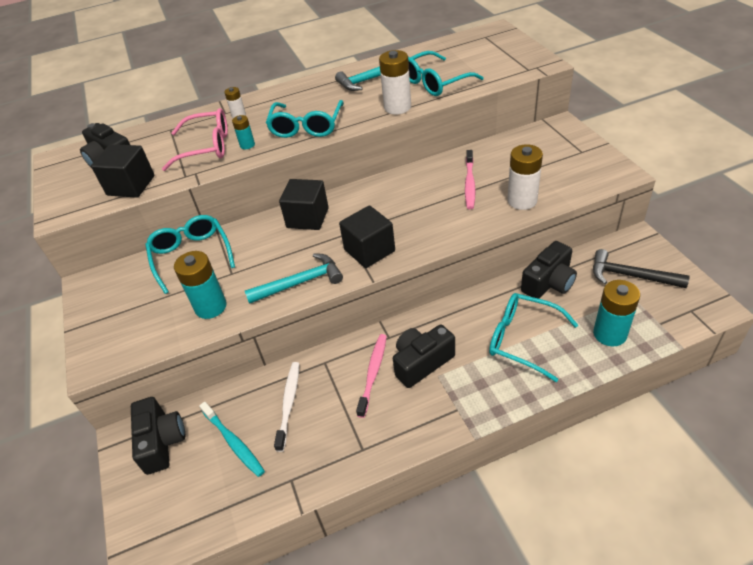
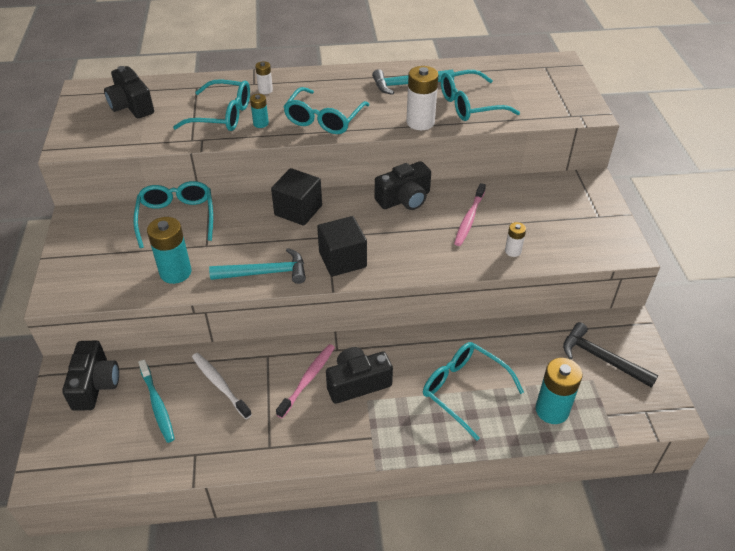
camera: 10 degrees right, 0 degrees up
(131, 185) = (139, 136): black cube -> none
(206, 147) = (222, 115): pink glasses -> turquoise glasses
(289, 403) = (220, 384): white toothbrush -> white toothbrush turned 60 degrees counterclockwise
(522, 200) = (513, 251): white battery -> white battery, size x0.54
(549, 282) = (516, 341): black camera -> black camera (404, 199)

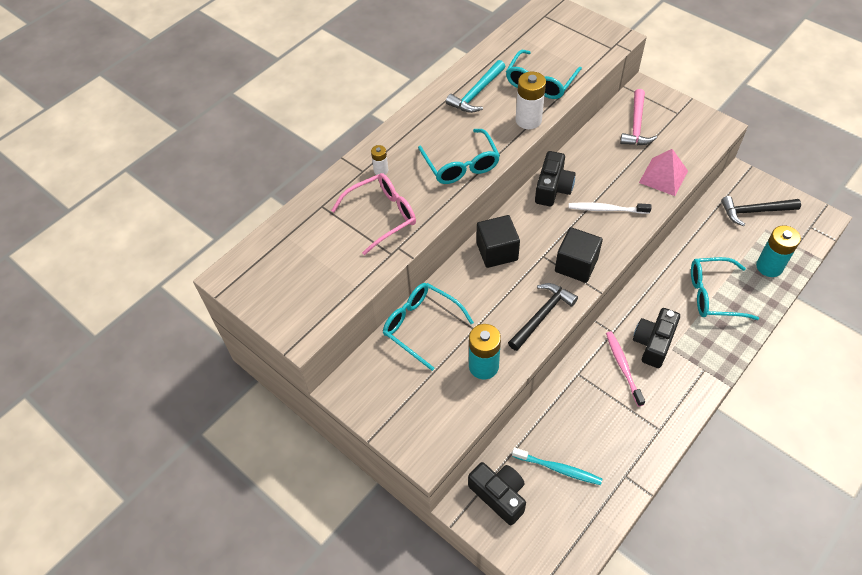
camera: 40 degrees left, 10 degrees up
(131, 106) = (295, 261): black camera -> none
(220, 384) = (577, 419): white toothbrush -> white toothbrush (606, 209)
(222, 115) = (382, 216): turquoise glasses -> pink glasses
(261, 123) = (421, 201): turquoise battery -> none
(265, 273) = (542, 315): turquoise hammer -> black hammer
(469, 219) = (610, 172): pink toothbrush -> none
(513, 251) = (663, 176): white battery -> pink pyramid
(544, 202) = (636, 125): none -> pink hammer

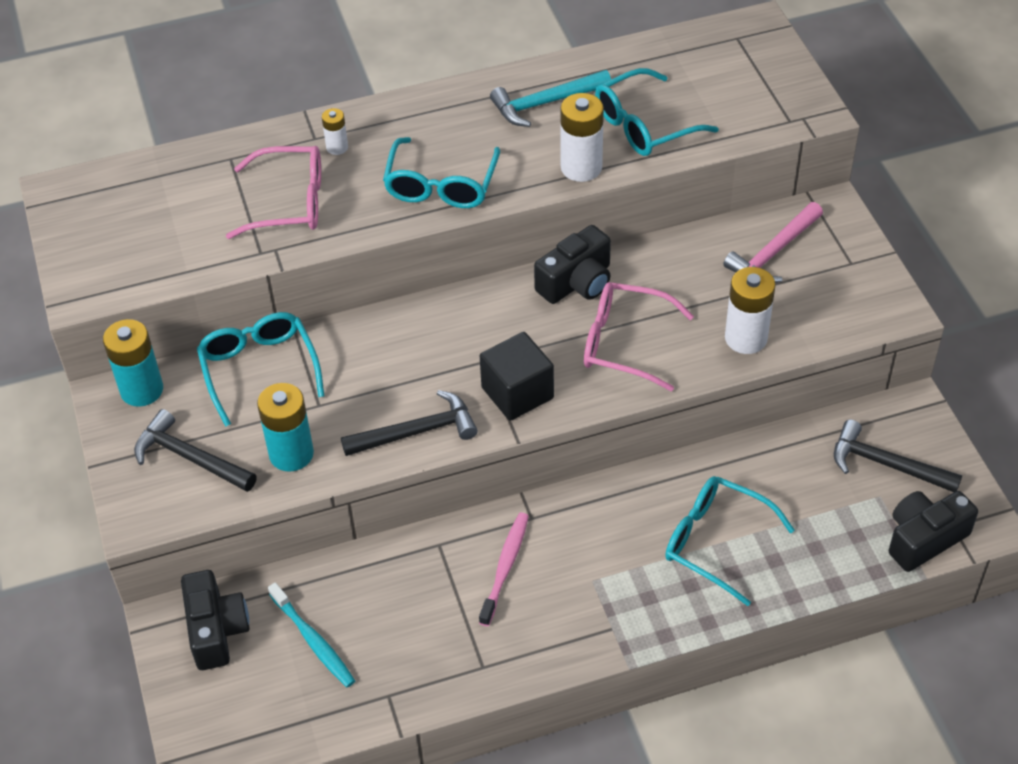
camera: 30 degrees right, 5 degrees down
(426, 401) = (190, 457): none -> black hammer
(497, 251) = (431, 327): black cube -> none
(606, 209) = (624, 343): white toothbrush -> pink glasses
(653, 343) = (573, 560): black camera -> black camera (924, 539)
(663, 176) = (746, 338): pink pyramid -> white battery
(769, 266) = (835, 547): turquoise battery -> turquoise battery (142, 390)

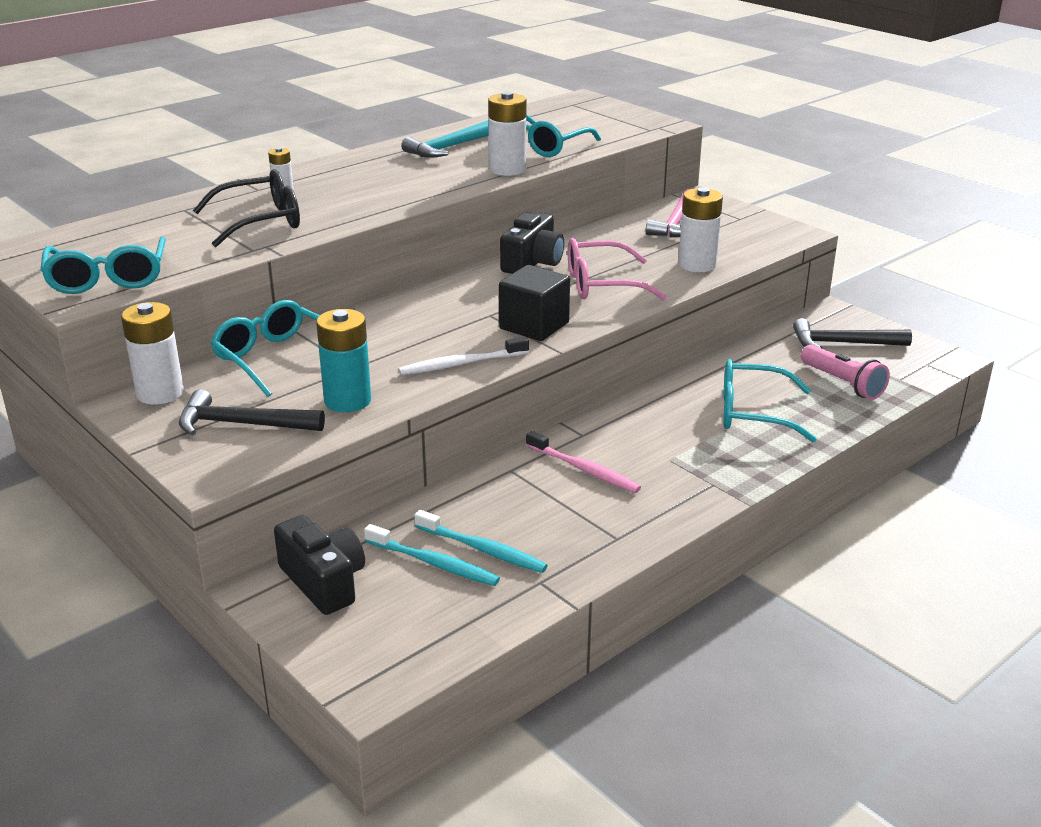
camera: 25 degrees left, 20 degrees down
(142, 390) = (160, 393): turquoise battery -> white battery
(290, 203) = (260, 221): pink glasses -> black glasses
(361, 639) = (482, 549): none -> turquoise toothbrush
(417, 432) = (461, 364): black hammer -> white toothbrush
(441, 185) = (395, 194): turquoise glasses -> turquoise glasses (108, 278)
(505, 567) = (584, 469): pink toothbrush -> pink toothbrush turned 135 degrees clockwise
(839, 528) = (842, 383): none -> pink flashlight
(924, 539) = (911, 375): black camera -> none

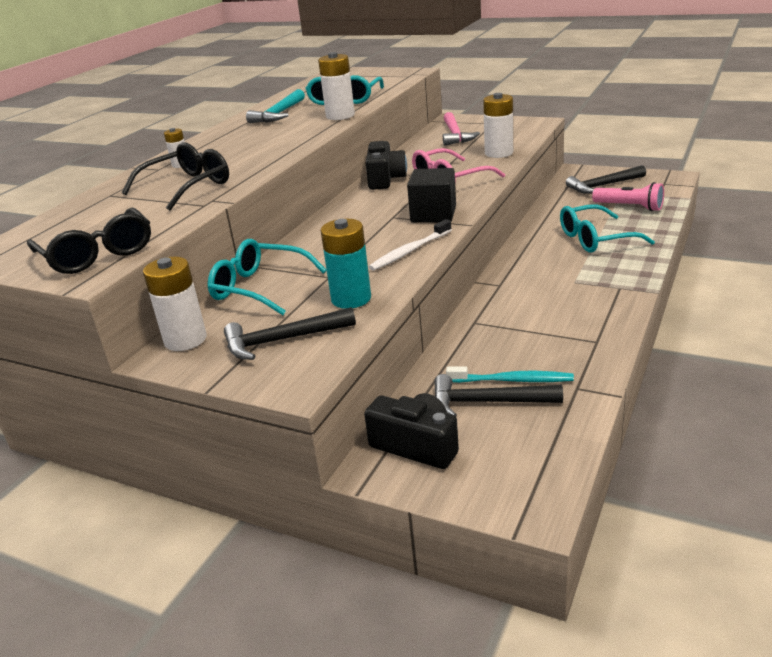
camera: 20 degrees left, 0 degrees up
(108, 278) = (97, 254): turquoise glasses -> black glasses
(434, 563) = (487, 402): turquoise toothbrush -> black hammer
(584, 469) = (525, 306): pink toothbrush -> none

